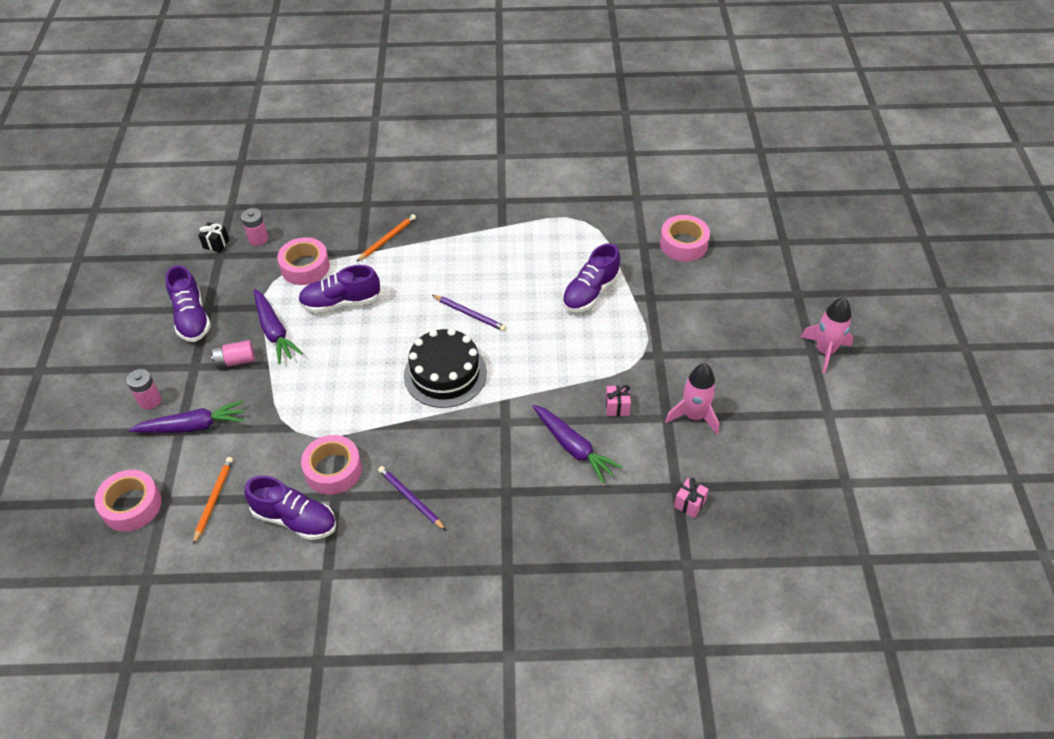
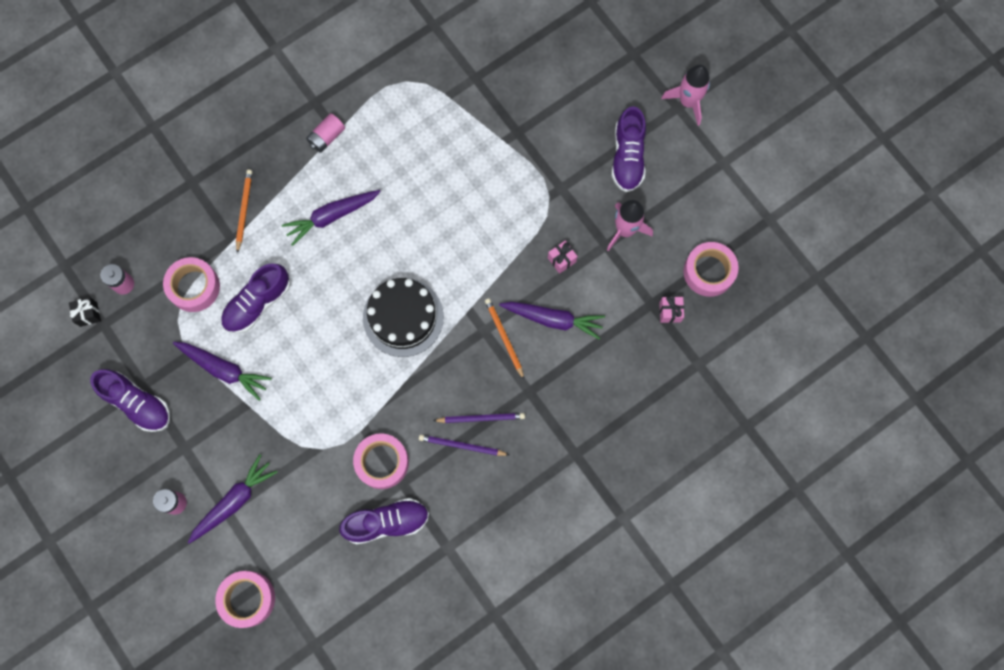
camera: 35 degrees left, 25 degrees up
(213, 499) = (309, 550): orange pencil -> orange pencil (504, 338)
(235, 361) = (215, 419): pink battery -> pink battery (327, 137)
(449, 277) = (332, 216): none -> purple carrot
(470, 314) = (379, 245): purple pencil -> purple pencil (481, 418)
(590, 292) = (464, 158): purple shoe -> purple shoe (627, 157)
(683, 244) = (508, 55): pink tape -> pink tape (708, 272)

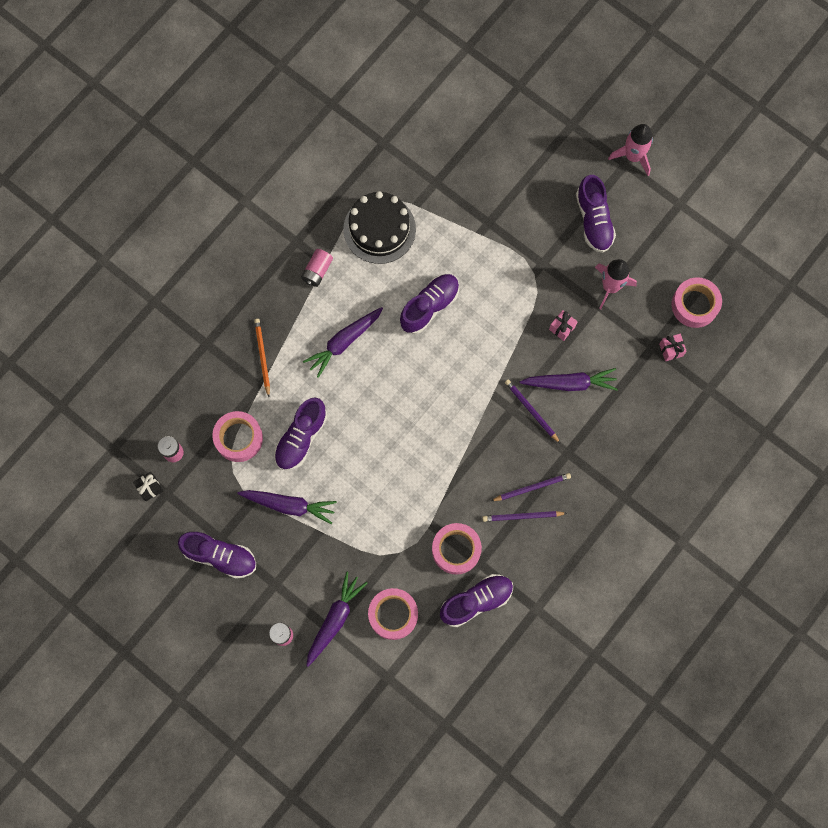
camera: 15 degrees left, 0 degrees up
(247, 599) = (373, 701): pink tape -> pink tape (393, 614)
(403, 317) = (436, 416): black cake -> black cake (379, 229)
(430, 203) = (429, 306): none -> purple shoe
(504, 338) = (531, 411): orange pencil -> purple pencil

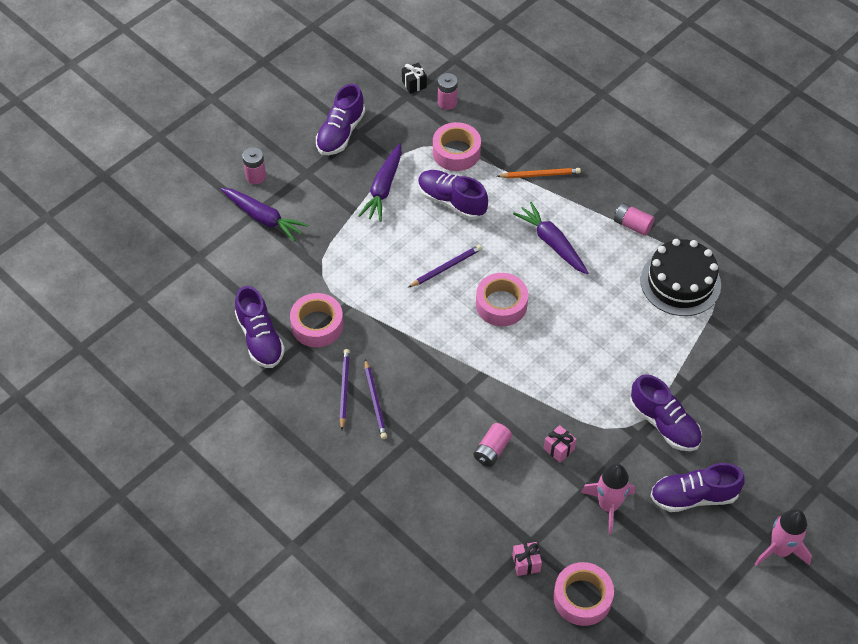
camera: 95 degrees right, 20 degrees down
(393, 614) = (259, 266): pink tape -> pink tape (501, 304)
(429, 306) = (589, 322): purple shoe -> purple shoe (664, 424)
(531, 411) = (462, 408): purple pencil -> purple pencil (446, 267)
(569, 383) = (492, 450): purple carrot -> pink battery

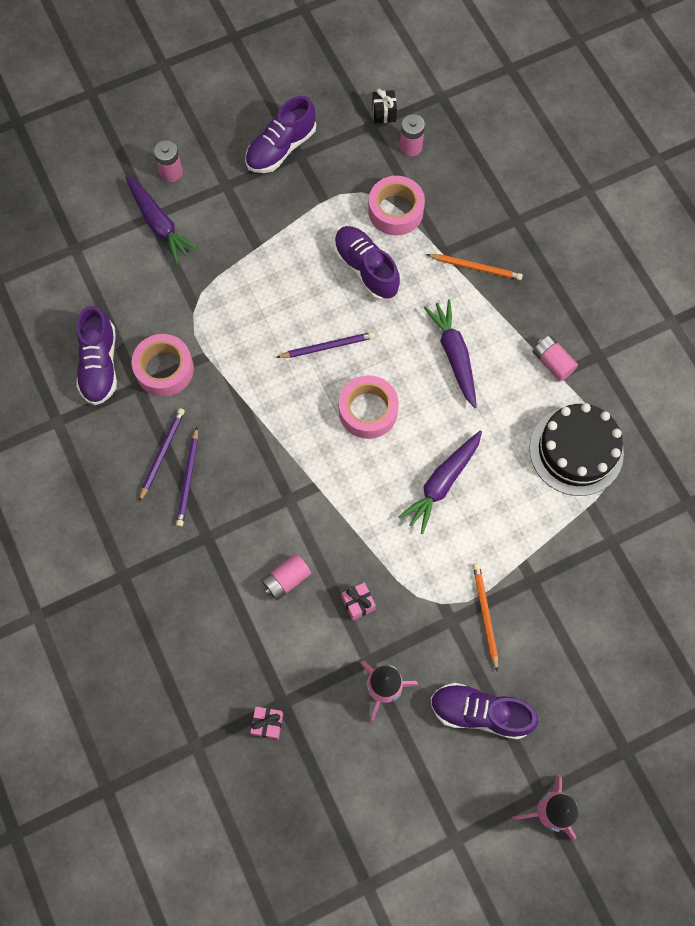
camera: 20 degrees right, 15 degrees up
(383, 188) = (299, 229): purple carrot -> purple carrot (442, 483)
(582, 598) = (310, 786): pink tape -> none
(664, 424) = (485, 615): purple shoe -> orange pencil

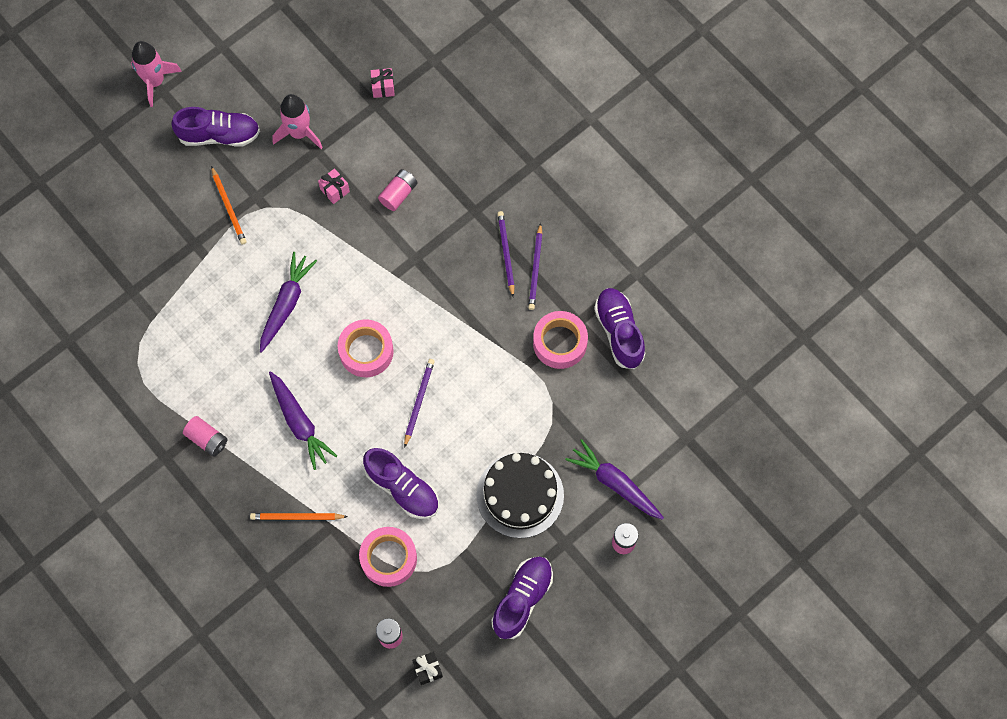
camera: 165 degrees right, 0 degrees up
(327, 346) = (418, 402): purple pencil -> purple pencil turned 135 degrees clockwise
(576, 451) = (173, 362): black cake -> black cake (520, 495)

